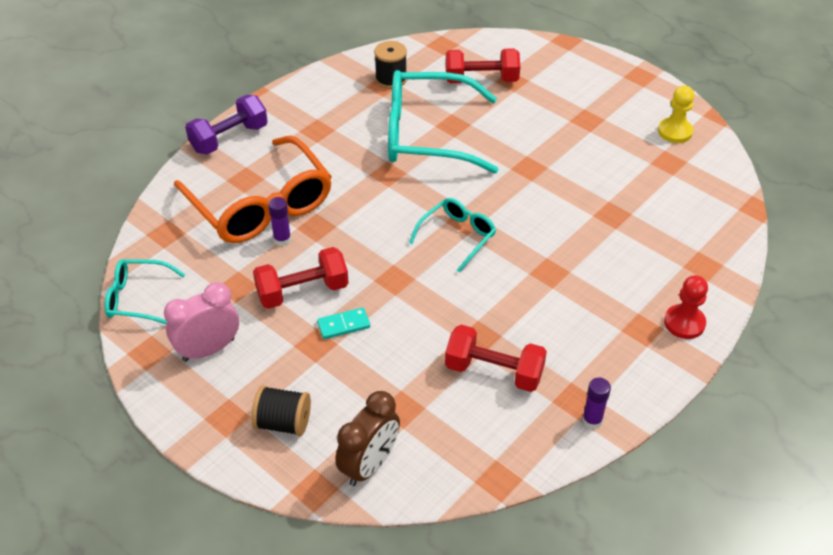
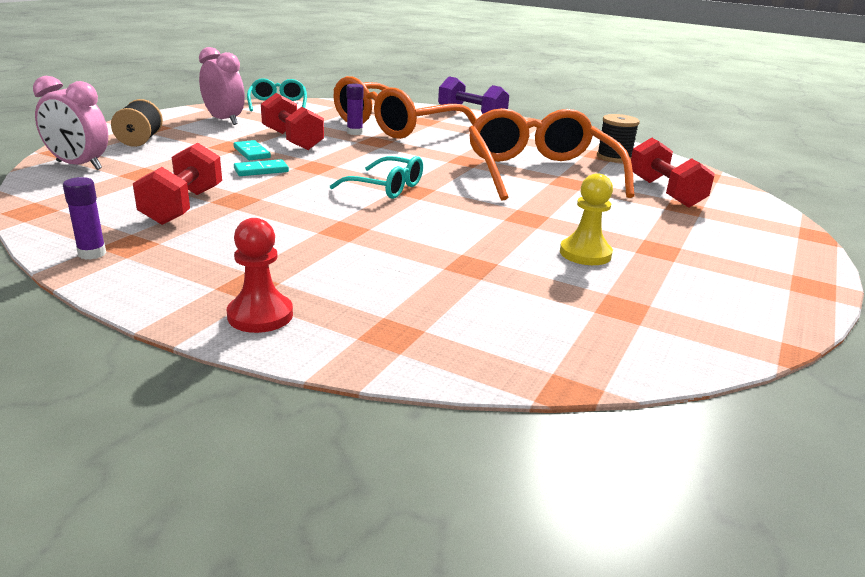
camera: 75 degrees right, 20 degrees down
(369, 465) = (79, 165): brown clock -> pink clock
(402, 318) = (261, 170): none -> turquoise domino
(427, 135) = (540, 172): turquoise glasses -> orange glasses
(675, 132) = (705, 313): yellow pawn -> yellow pawn (585, 254)

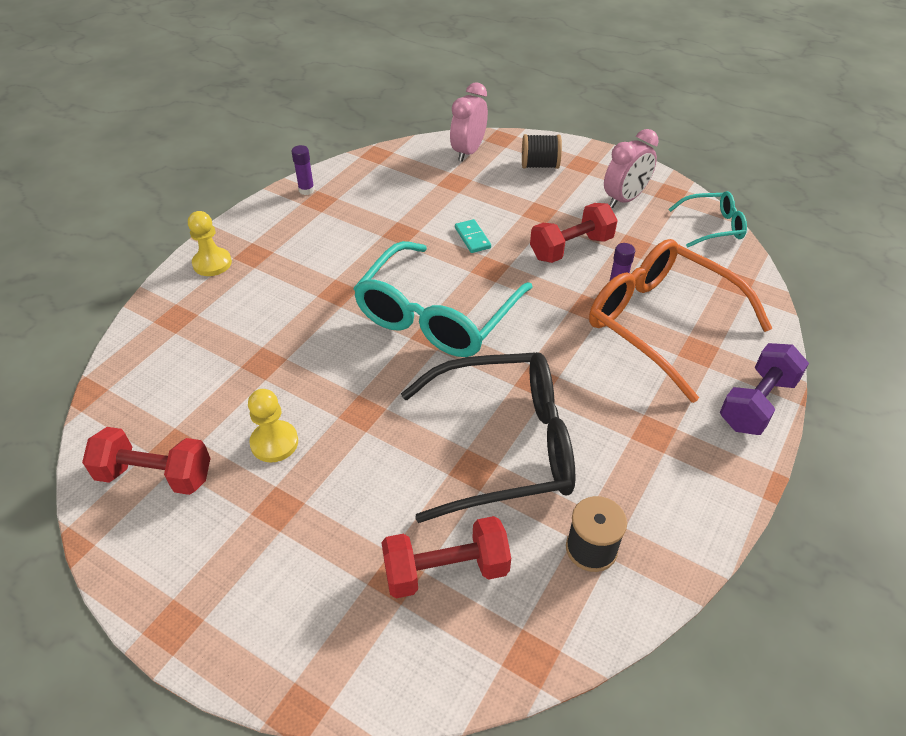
camera: 95 degrees right, 20 degrees up
(183, 206) = (386, 211): red dumbbell -> red dumbbell (155, 475)
(252, 153) = (522, 227): turquoise domino -> none
(260, 315) = (212, 263): red pawn -> yellow pawn
(386, 187) = (437, 315): turquoise glasses -> turquoise glasses, size x1.96
(540, 172) = (504, 445): orange glasses -> black glasses

